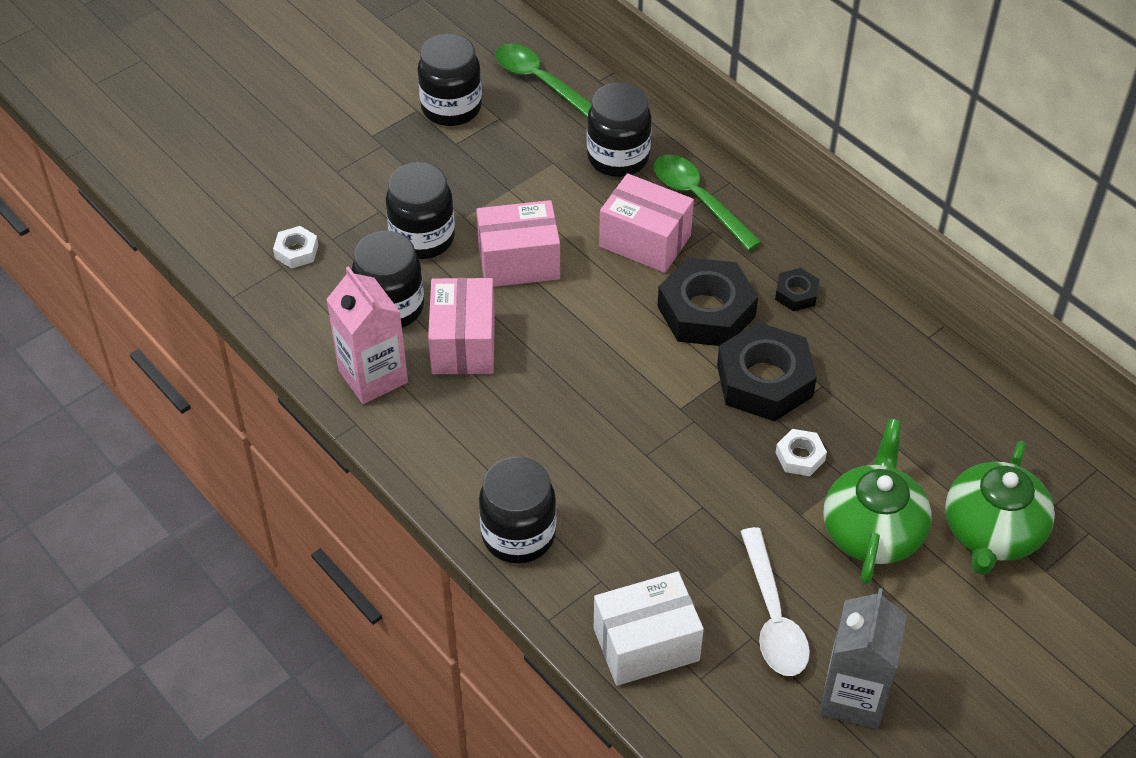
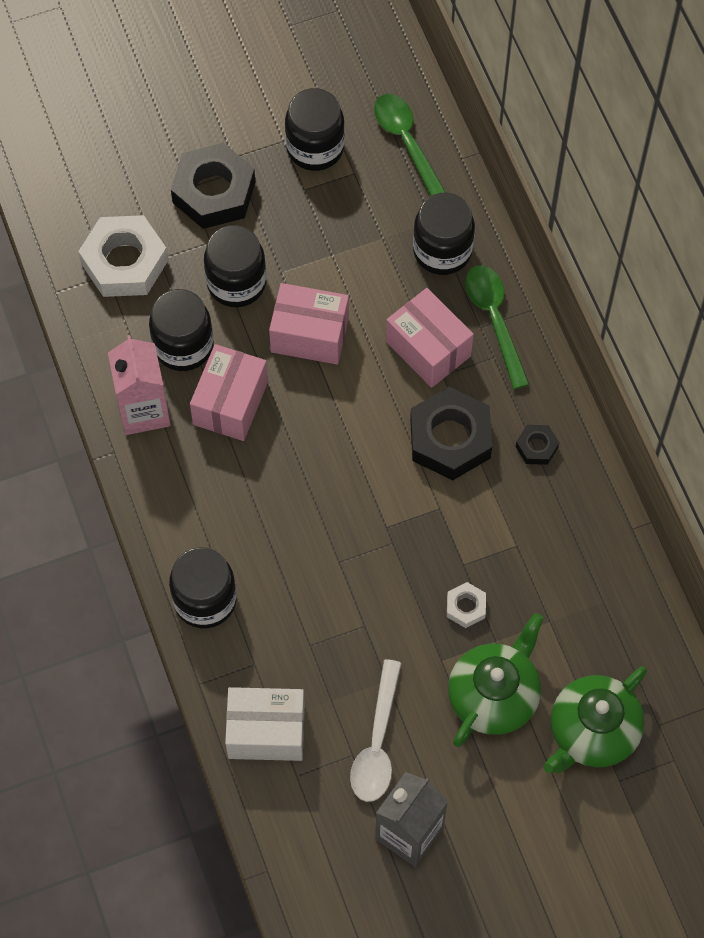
camera: 20 degrees right, 15 degrees up
(296, 251) = (124, 262): white nut -> white nut, size x2.11
(764, 380) = (469, 524): black nut -> black nut (214, 192)

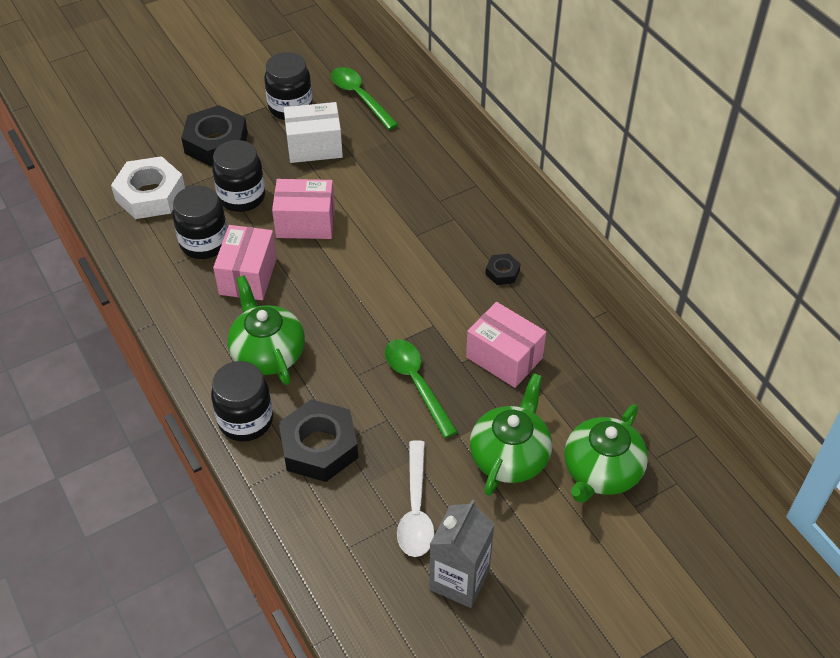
camera: 10 degrees left, 15 degrees down
(144, 410) = (176, 290): pink carton -> none
(240, 515) = (268, 353): none -> green teapot
(266, 731) = (315, 515): white box -> white box (314, 146)
(428, 349) = (401, 219): pink box -> pink box (504, 357)
(442, 251) = (399, 157): black jar -> none
(450, 438) = (431, 276): black nut -> black nut (319, 446)
(466, 607) = (470, 393): white nut -> none
(494, 320) = (449, 194): green spoon -> green spoon (416, 383)

